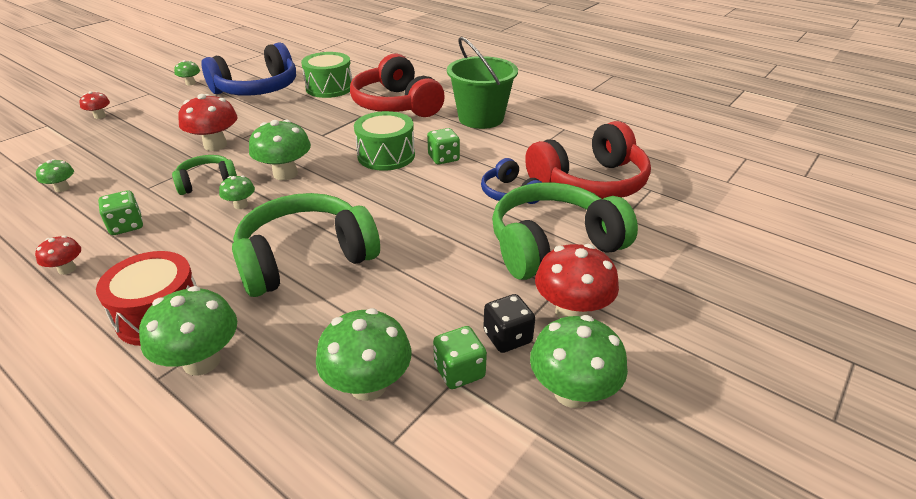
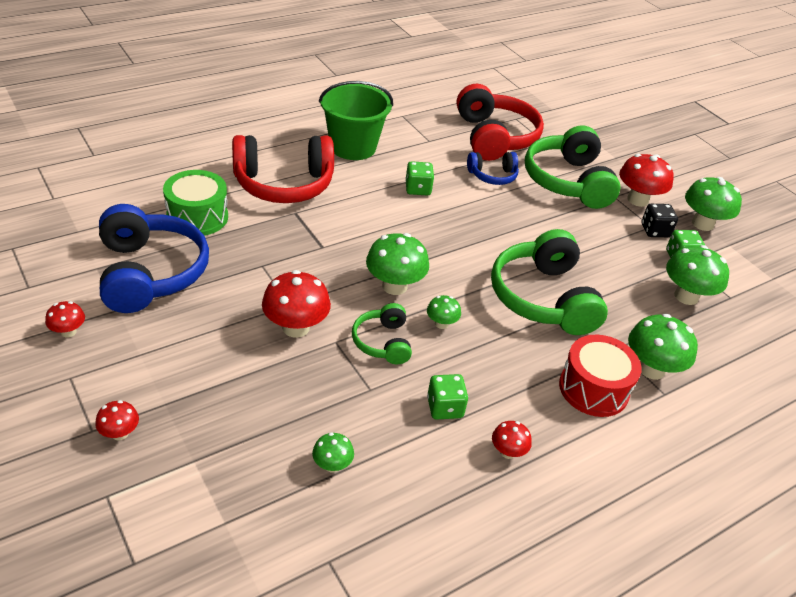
camera: 75 degrees left, 5 degrees up
(190, 83) = (68, 332): green mushroom -> red mushroom
(386, 155) = (394, 218): green drum -> none

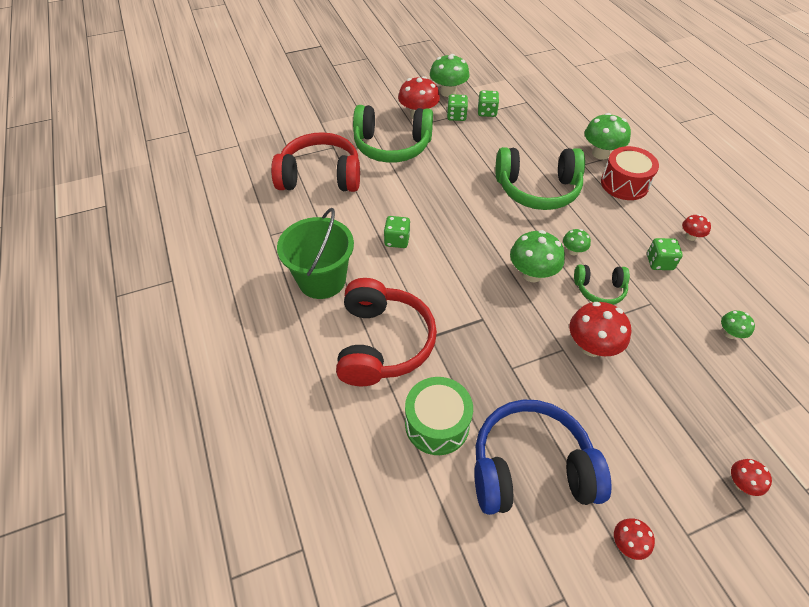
camera: 75 degrees left, 10 degrees up
(492, 176) = (380, 188): blue headphones -> none
(655, 231) = (456, 116): black dice -> green dice
(686, 296) = (527, 120): green mushroom -> none

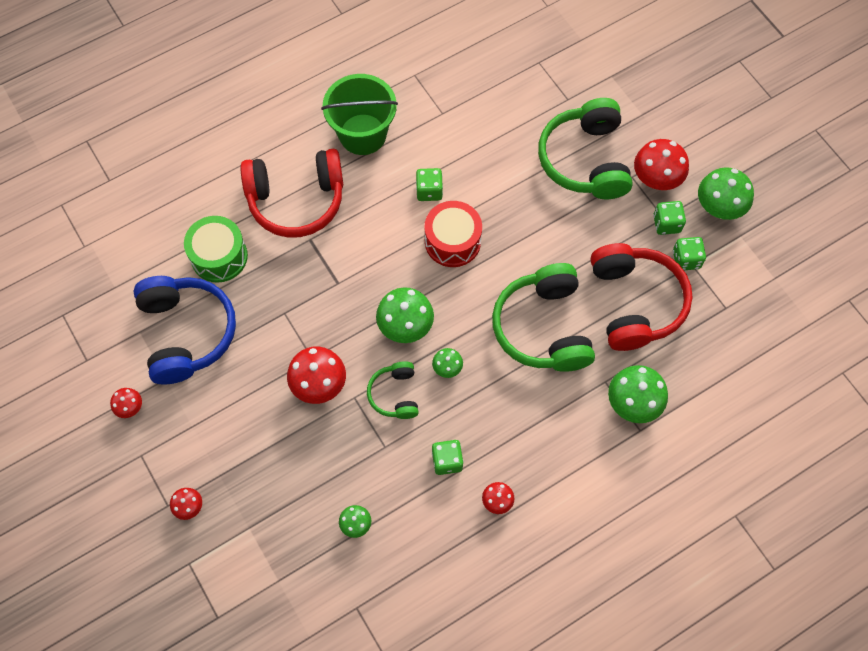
camera: 80 degrees right, 15 degrees up
(320, 177) = (512, 98): red headphones -> red headphones (634, 303)
(624, 184) = (577, 430): red drum -> red drum (452, 241)

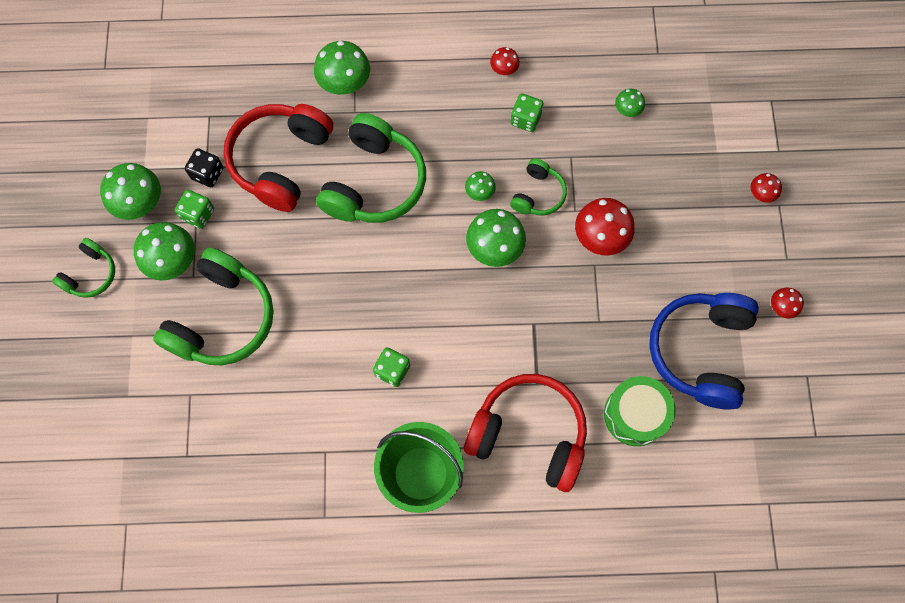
camera: 150 degrees left, 5 degrees up
(452, 241) = (402, 305): red drum -> none
(656, 179) = (173, 261): red mushroom -> green mushroom
(686, 259) = (207, 173): green dice -> black dice
(710, 138) = (90, 274): none -> green headphones

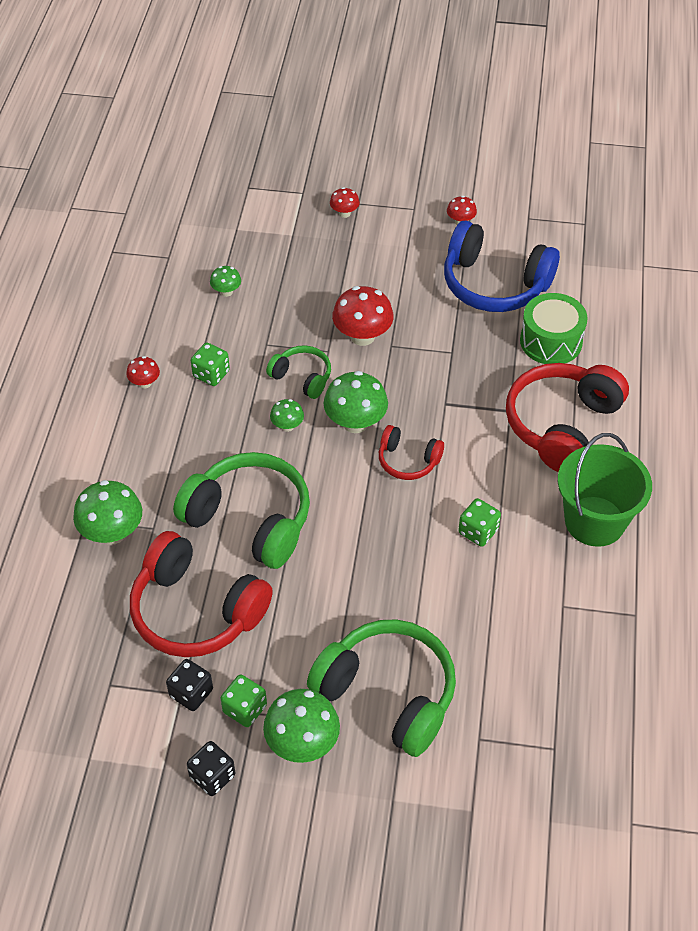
camera: 80 degrees left, 20 degrees down
(90, 274) = (299, 845): green headphones -> none
(140, 203) = (212, 776): green mushroom -> black dice
(460, 300) = (408, 460): none -> red headphones

